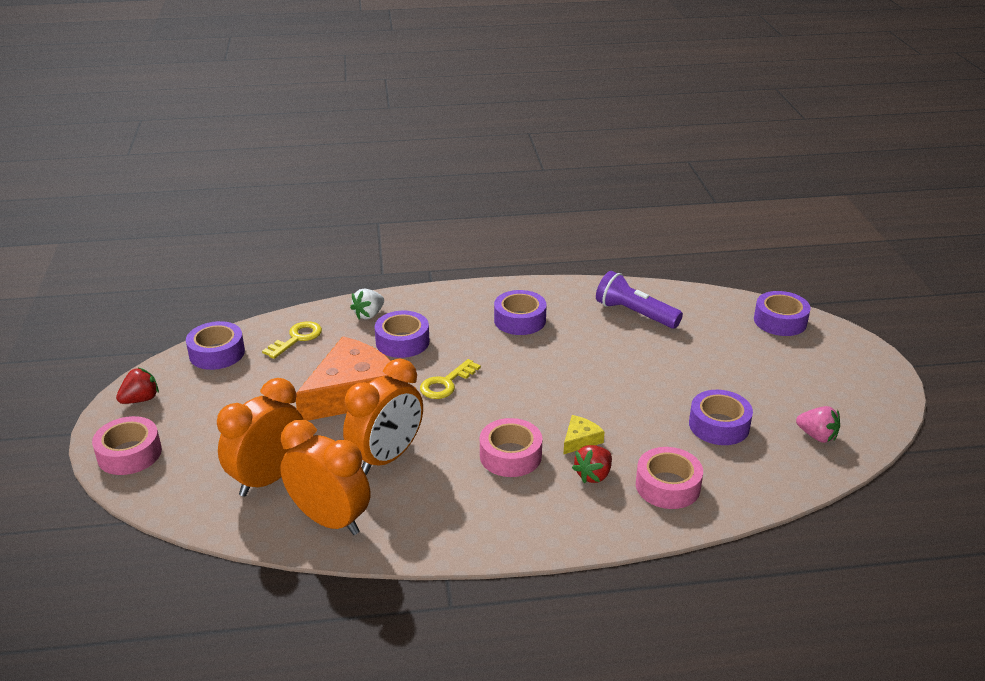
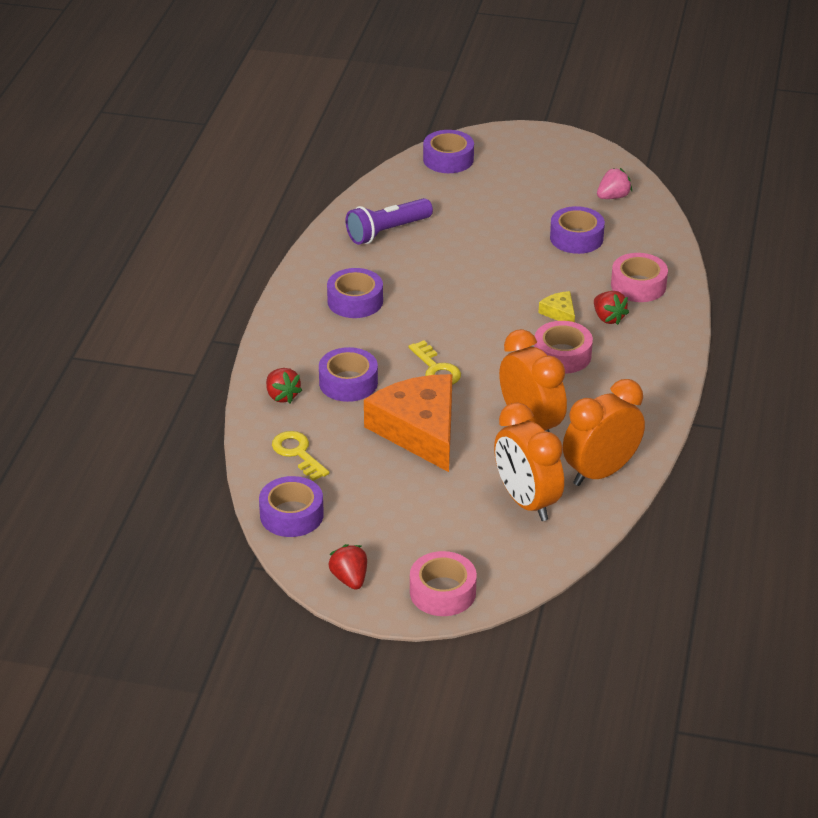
camera: 70 degrees left, 5 degrees up
(369, 315) = (282, 396): white strawberry -> red strawberry

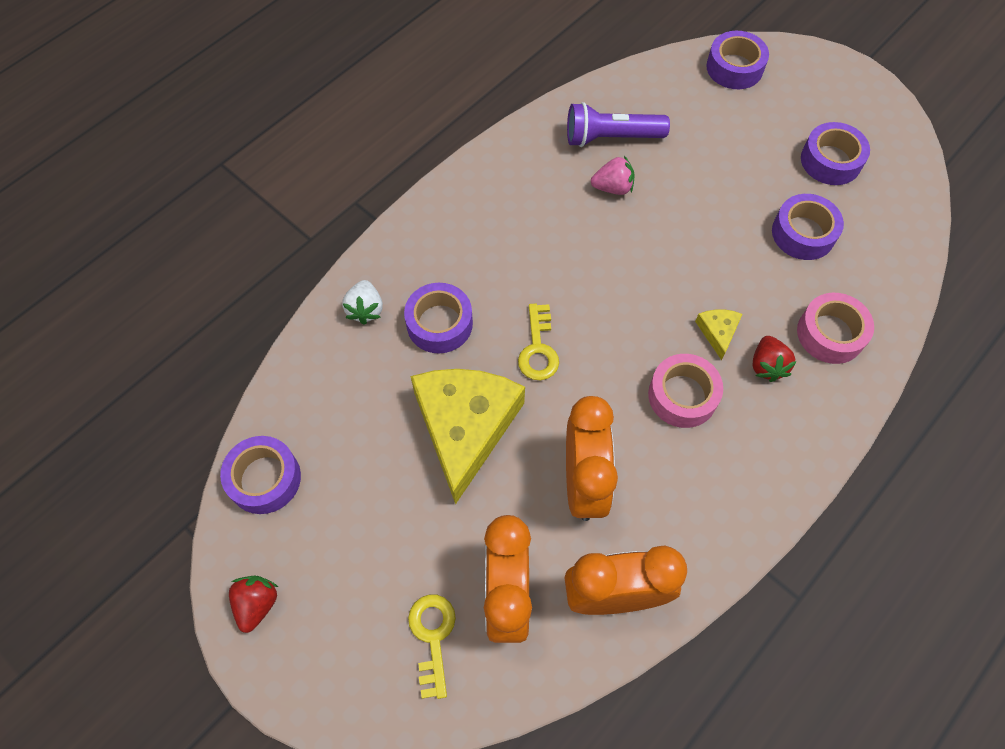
camera: 30 degrees right, 25 degrees up
(282, 396) = (365, 309): red strawberry -> white strawberry
(297, 453) = (327, 395): yellow key -> yellow key (433, 637)
(355, 301) = (519, 216): purple tape -> purple tape (830, 161)
(419, 430) = (465, 427): orange cheese -> yellow cheese
(442, 592) = (333, 681): pink tape -> none
(613, 197) = (880, 193): pink strawberry -> pink strawberry (613, 187)

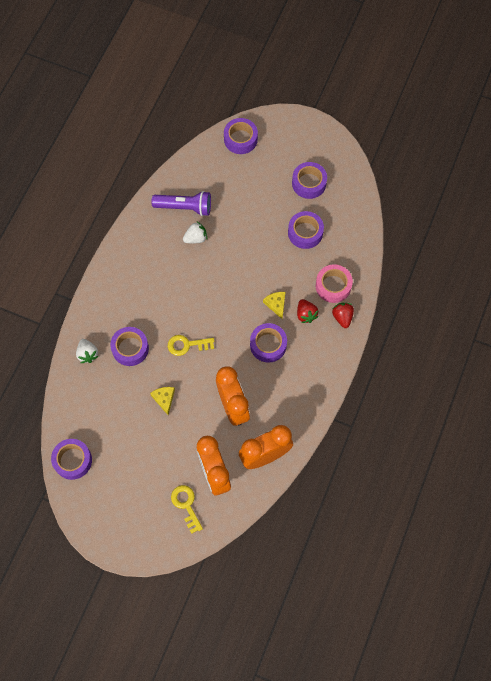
camera: 20 degrees left, 5 degrees up
(257, 604) = (95, 520): red strawberry -> red strawberry (342, 317)
(465, 427) = (164, 399): yellow cheese -> yellow cheese, size x0.41
(538, 349) = (187, 345): yellow key -> yellow key turned 105 degrees clockwise
(611, 138) = (185, 207): purple flashlight -> purple flashlight turned 150 degrees counterclockwise
(613, 187) = (196, 238): pink strawberry -> white strawberry
(682, 395) = (268, 345): pink tape -> purple tape

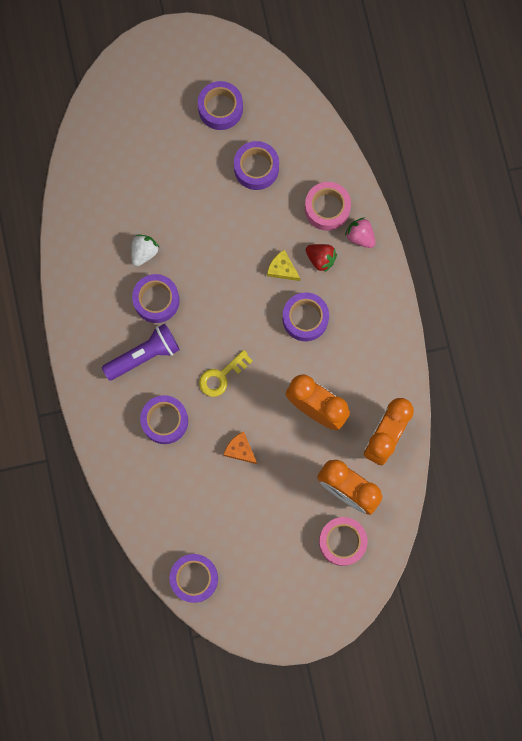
camera: 35 degrees left, 10 degrees up
(87, 354) = (124, 457): white strawberry -> none
(164, 399) = (240, 450): yellow cheese -> orange cheese
(185, 207) = (106, 225): purple flashlight -> purple flashlight (144, 355)
(186, 505) = (342, 542): yellow key -> pink tape
(240, 139) = (109, 105): purple tape -> purple tape (156, 300)
(342, 317) = (360, 236): red strawberry -> pink strawberry

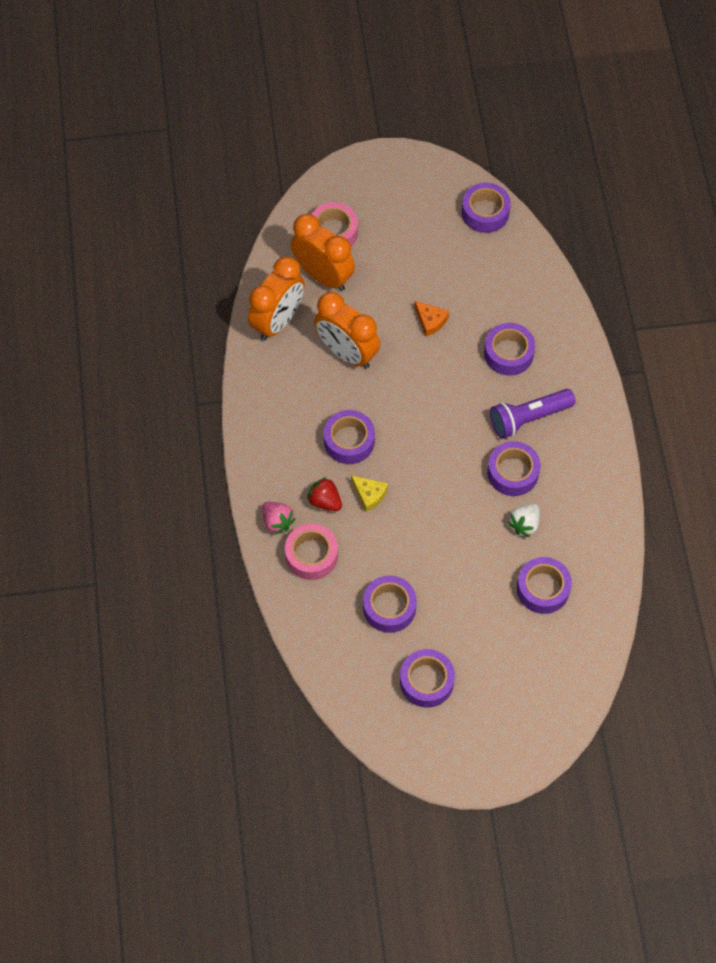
camera: 175 degrees left, 15 degrees down
(127, 195) = (543, 589): none -> purple tape
(221, 376) = (445, 391): yellow key -> none

